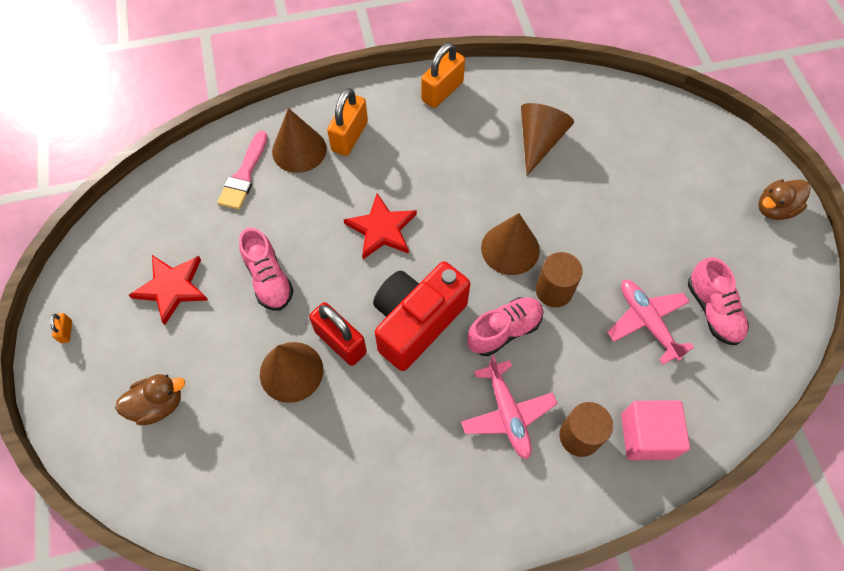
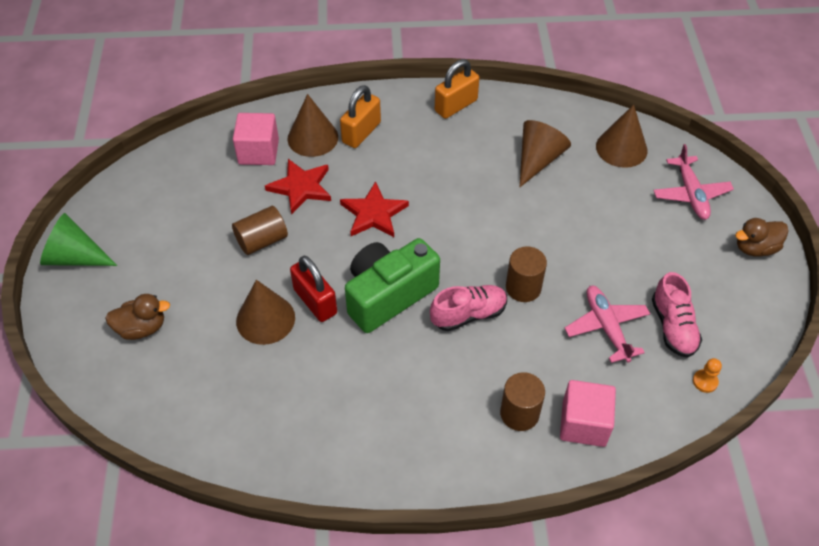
camera: 10 degrees right, 10 degrees down
(66, 331) = (75, 257): orange padlock -> green cone
(172, 288) = (174, 235): red star -> red star (301, 187)
(244, 175) = (258, 152): pink brush -> pink cube
(269, 279) = (262, 240): pink shoe -> brown cylinder
(416, 322) = (388, 295): red camera -> green camera
(507, 414) = (456, 384): pink plane -> pink plane (690, 194)
(510, 248) = (490, 246): brown cone -> brown cone (621, 148)
(756, 367) = (705, 381): none -> orange pawn

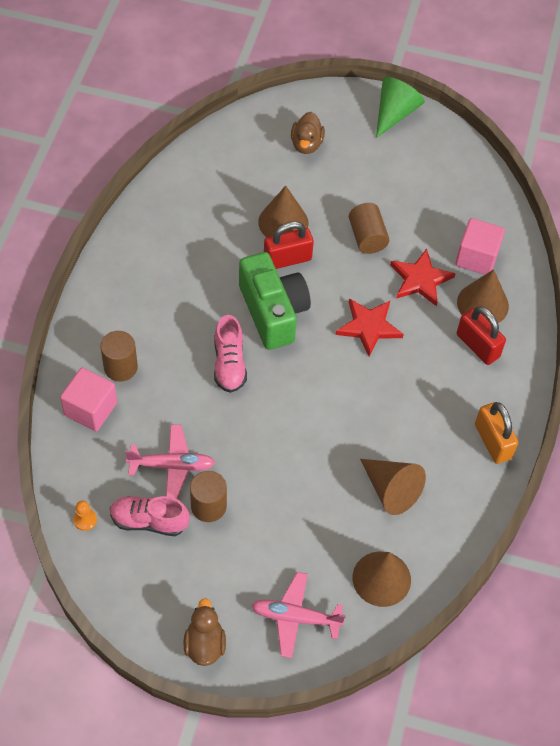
camera: 105 degrees right, 5 degrees up
(361, 132) = (477, 346): orange padlock -> red padlock
(523, 287) = (240, 416): brown cylinder -> brown cylinder (208, 506)

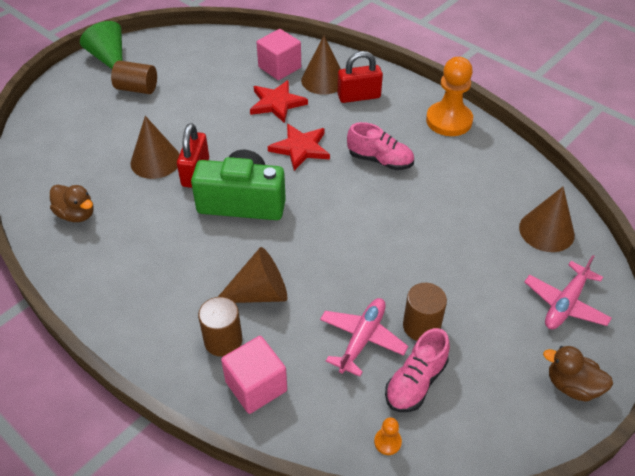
camera: 60 degrees left, 10 degrees down
(229, 364) = (276, 252): pink shoe -> pink shoe (380, 160)
(306, 144) = (89, 117): brown duck -> brown duck (76, 214)
(367, 237) = (213, 117): brown cylinder -> brown cylinder (137, 88)
(391, 490) = (464, 193): brown cone -> brown cone (259, 293)
(492, 441) = (449, 121): orange padlock -> orange pawn

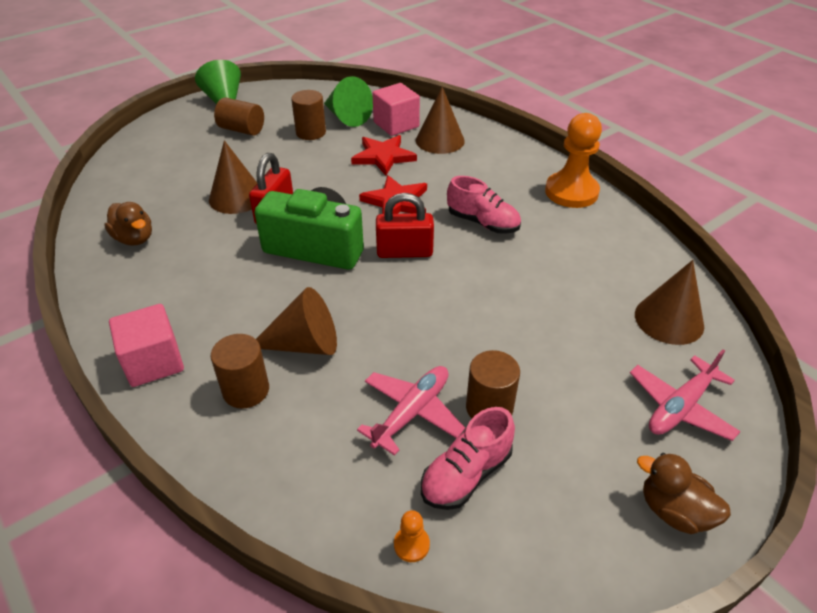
camera: 10 degrees right, 5 degrees down
(203, 84) = (311, 132): none -> brown cylinder
(231, 64) = (346, 117): none -> green cone
(256, 386) = (267, 448): pink cube -> pink cube (154, 362)
(359, 96) = (474, 159): red padlock -> red padlock (404, 252)

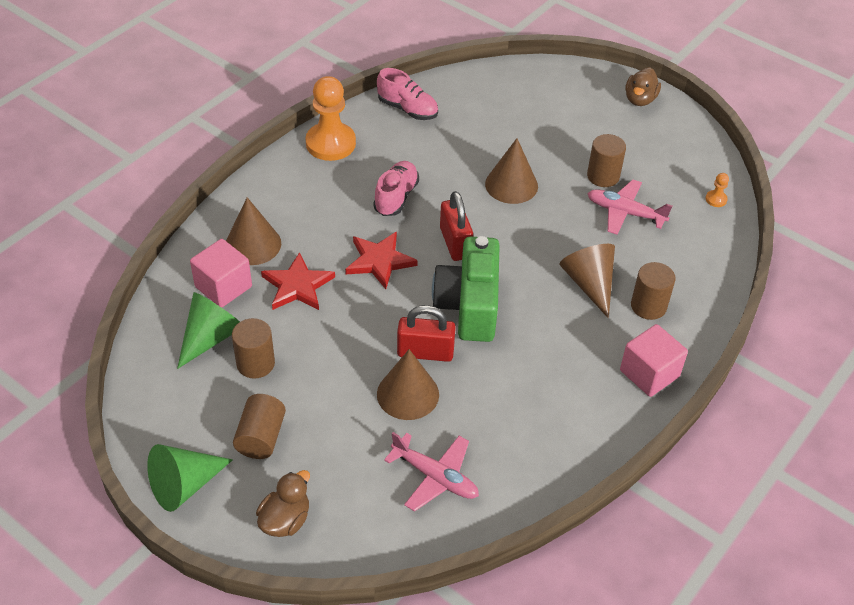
camera: 105 degrees left, 5 degrees up
(134, 239) = (506, 458): brown duck -> brown duck (285, 520)
(466, 475) = (659, 182): pink shoe -> pink shoe (408, 109)
(669, 319) = (482, 93): brown cone -> brown cone (511, 185)
(680, 407) = (562, 93): pink plane -> pink plane (435, 477)

